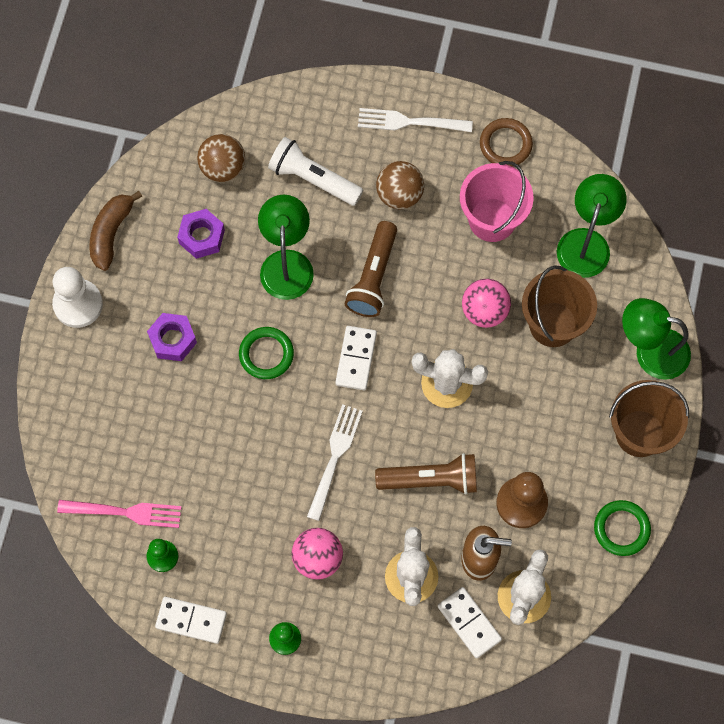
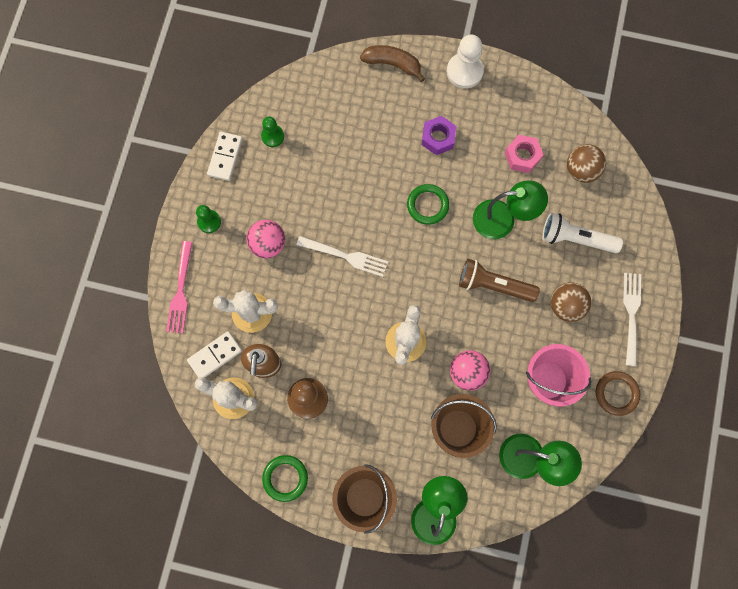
camera: 90 degrees right, 5 degrees up
(111, 233) = (522, 92): brown banana -> brown banana (393, 64)
(125, 512) = (305, 110): pink fork -> pink fork (180, 291)
(201, 237) = (522, 156): purple nut -> pink nut
(313, 179) = (576, 238): white flashlight -> white flashlight turned 105 degrees counterclockwise
(356, 359) = (425, 272): white domino -> none
(431, 480) = (327, 328): brown flashlight -> none

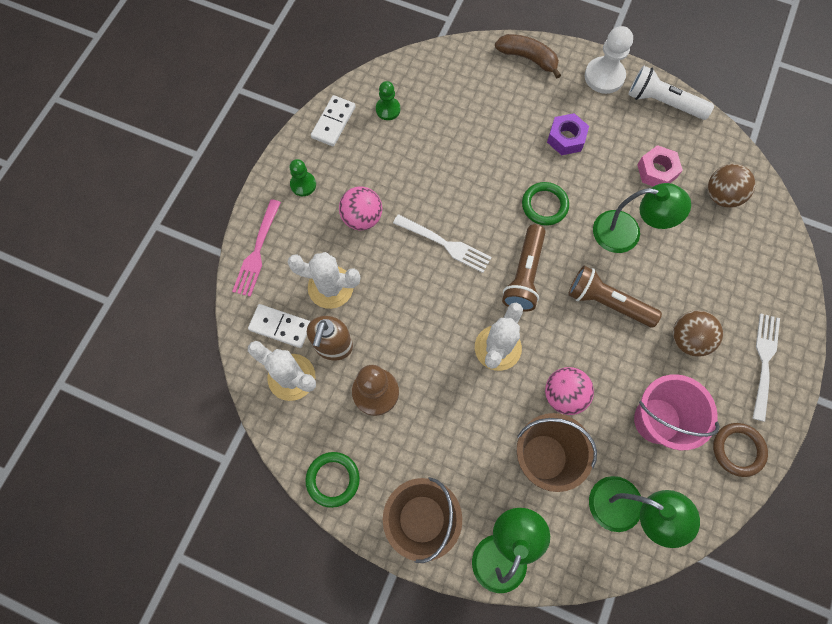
camera: 10 degrees right, 5 degrees down
(215, 355) = (280, 326): white domino -> white domino turned 45 degrees clockwise
(419, 272) = (524, 275): none -> brown flashlight
(576, 238) = (707, 267): white flashlight -> white flashlight (663, 102)

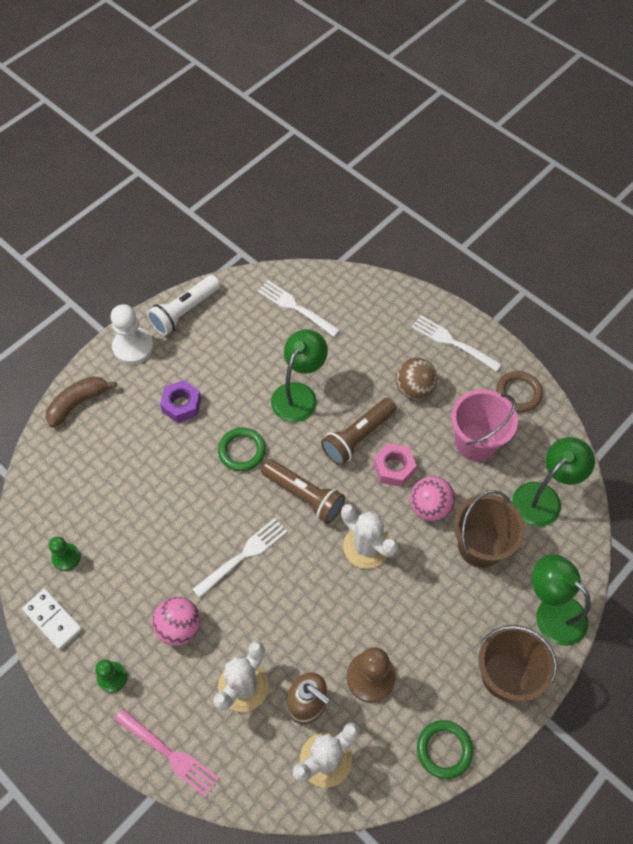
camera: 70 degrees left, 10 degrees down
(280, 326) = (266, 754): white domino -> none
(656, 171) = (250, 346): pink nut -> pink nut (394, 468)
(721, 196) = (295, 307): brown ball -> white fork

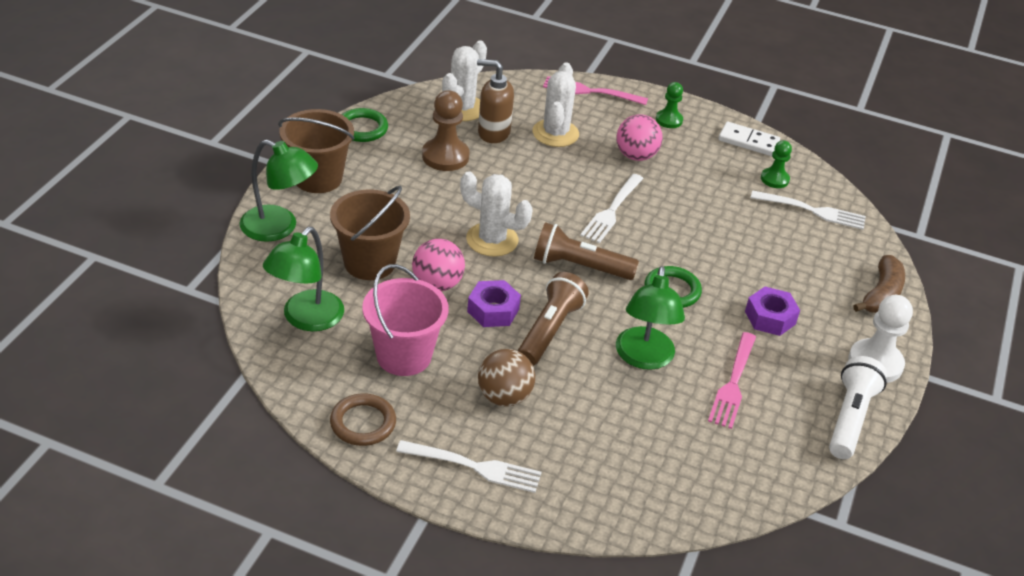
camera: 155 degrees right, 20 degrees down
(247, 357) = (733, 383): none -> pink fork
(295, 307) = (713, 460): white fork -> white fork (812, 211)
(394, 468) = (493, 310): pink nut -> purple nut

